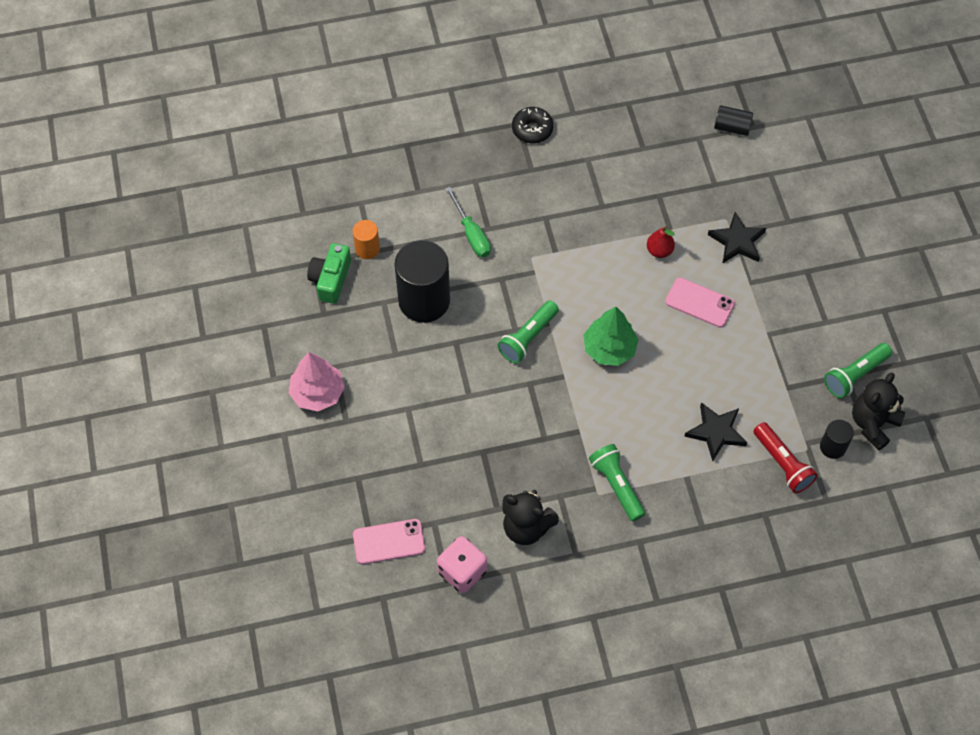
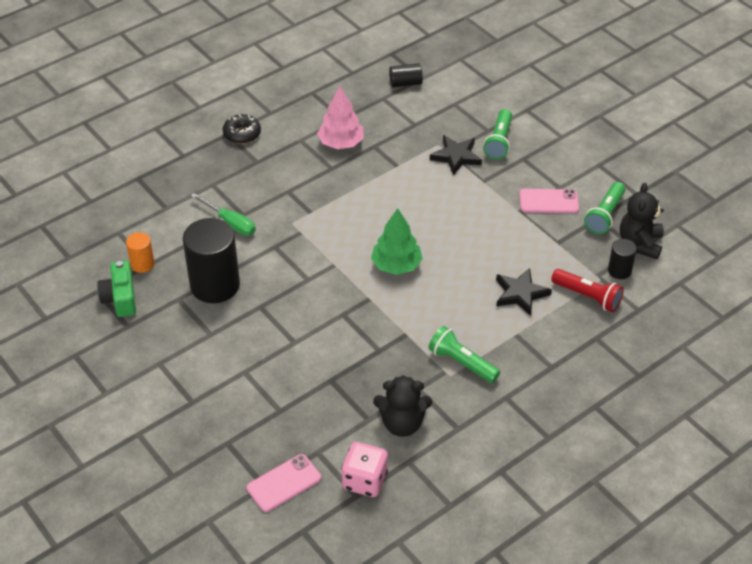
camera: 25 degrees left, 15 degrees down
(317, 393) = (153, 389): pink tree -> pink tree (341, 143)
(528, 338) = (322, 281): green flashlight -> green flashlight (499, 142)
(659, 251) = (397, 183): red pear -> none
(699, 303) = (451, 208): pink phone -> pink phone (548, 201)

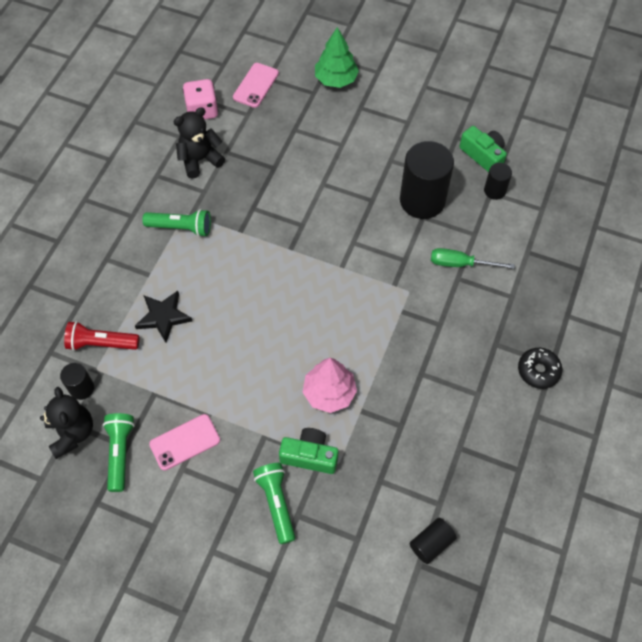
camera: 150 degrees right, 15 degrees up
(142, 264) = (494, 190): orange cylinder -> black cylinder
(341, 143) = (435, 411): pink tree -> pink tree (329, 393)
(396, 265) = (288, 292): green tree -> green tree (336, 79)
(456, 156) = (309, 456): black star -> green camera

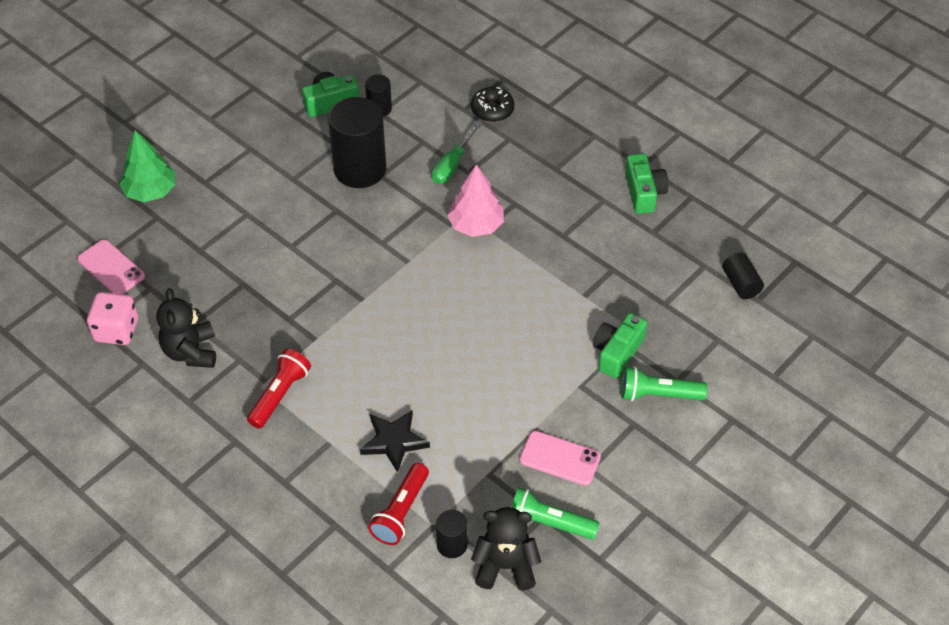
camera: 70 degrees left, 10 degrees down
(181, 228) = (280, 395): green flashlight -> red flashlight
(185, 442) = (560, 458): pink phone -> pink phone turned 60 degrees counterclockwise
(329, 393) = (553, 316): pink tree -> pink tree (476, 225)
(503, 426) = (644, 192): none -> green camera
(538, 371) = (597, 147): black donut -> black donut (492, 110)

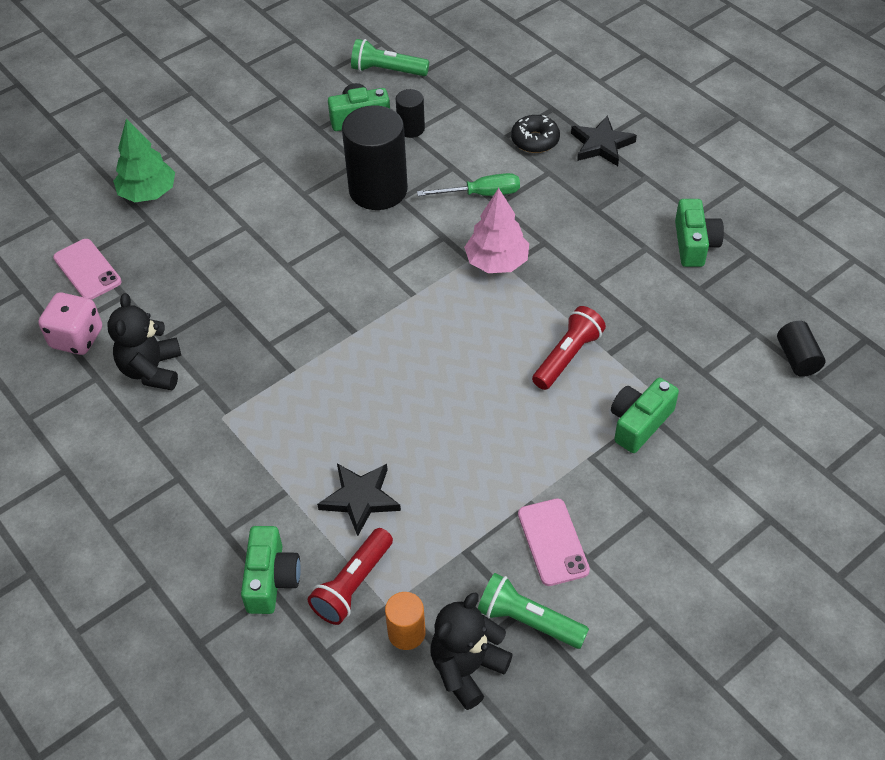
camera: 10 degrees right, 0 degrees up
(280, 395) = (240, 429): red flashlight -> red flashlight (567, 357)
(332, 515) = (271, 579): none -> green camera
(452, 545) = (406, 633): black cylinder -> orange cylinder
(453, 164) = (481, 194): green screwdriver -> green screwdriver turned 135 degrees counterclockwise
(505, 566) = (467, 668): black teddy bear -> black teddy bear turned 60 degrees counterclockwise
(551, 109) = (601, 145): none -> black star
(560, 458) = (553, 542): pink phone -> pink phone turned 45 degrees clockwise
(658, 394) = (682, 478): green flashlight -> green flashlight (387, 70)

